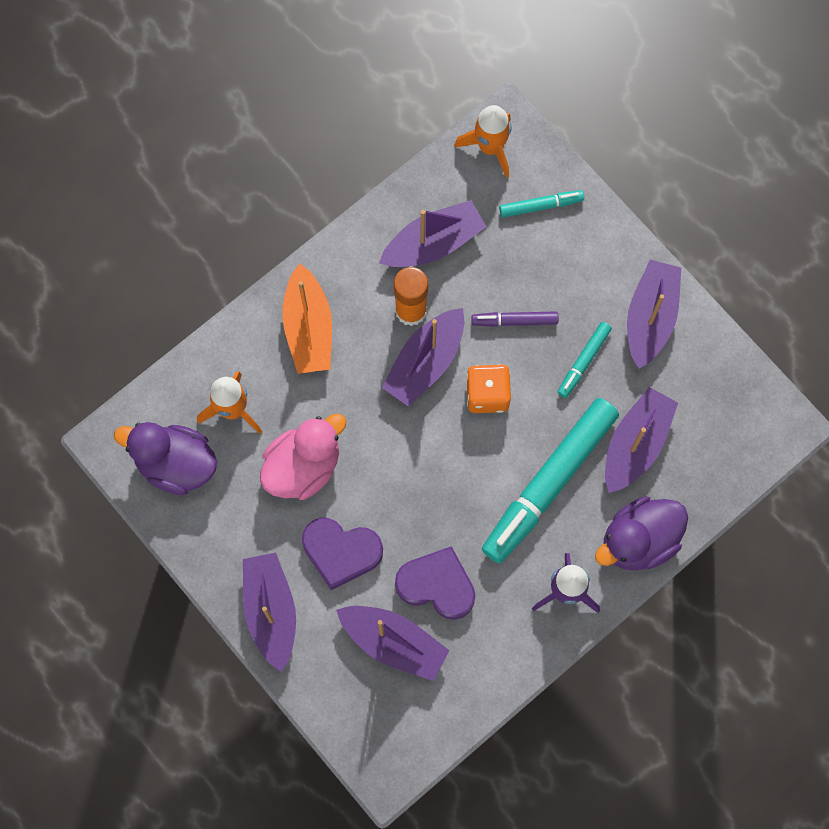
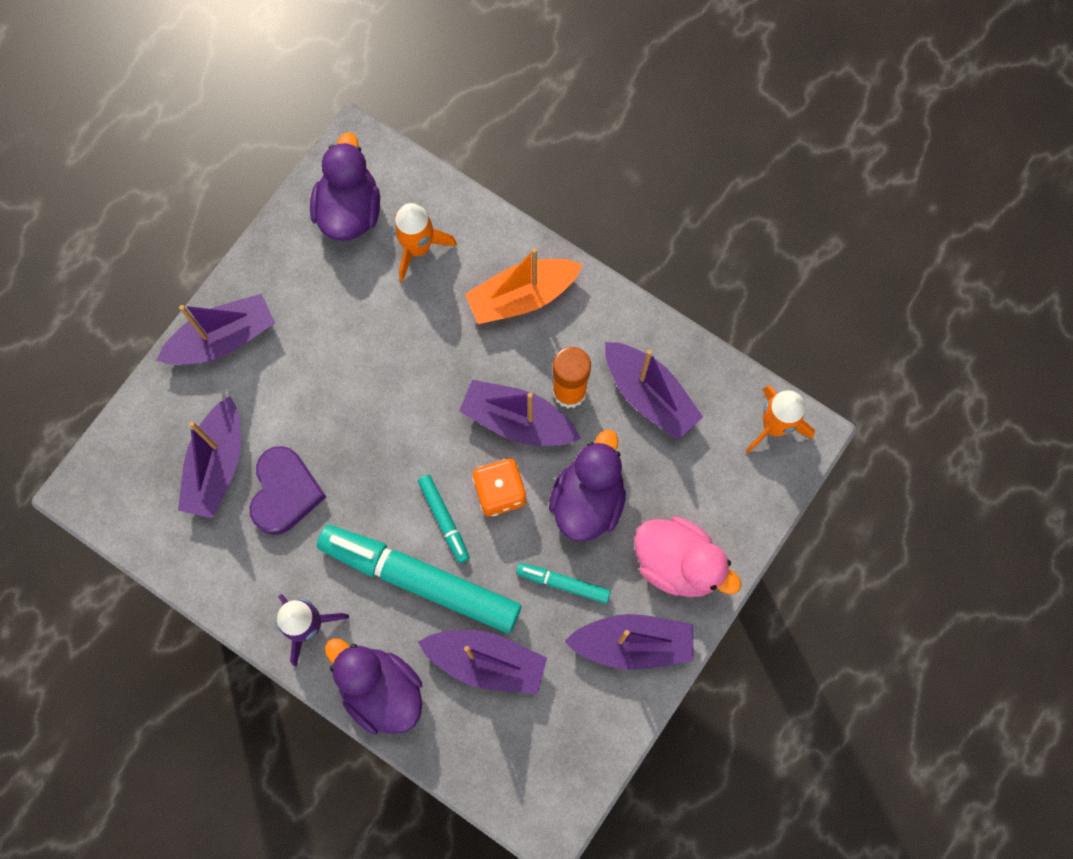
camera: 75 degrees right, 0 degrees up
(303, 466) = (377, 330): pink duck -> pink duck (678, 563)
(341, 552) = (297, 390): purple heart -> none
(514, 321) = (588, 500): purple marker -> purple duck
(541, 206) = (724, 495): turquoise marker -> turquoise marker (444, 520)

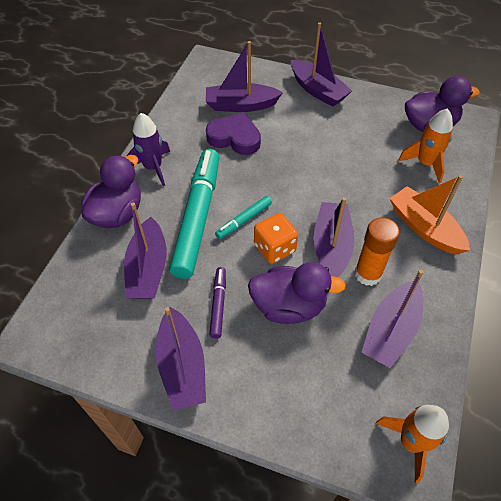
camera: 75 degrees right, 20 degrees down
(285, 492) = (235, 138): purple heart -> purple heart turned 150 degrees counterclockwise
(563, 583) = (218, 304): turquoise marker -> purple marker
(678, 563) = (258, 386): pink duck -> none

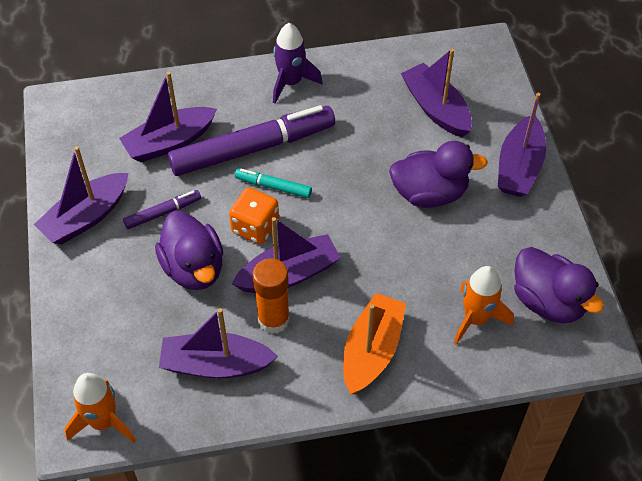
camera: 60 degrees right, 0 degrees up
(117, 213) = (216, 87): purple duck -> purple duck (429, 193)
(198, 217) = (253, 148): turquoise marker -> purple marker
(235, 138) = (381, 126): purple heart -> none

